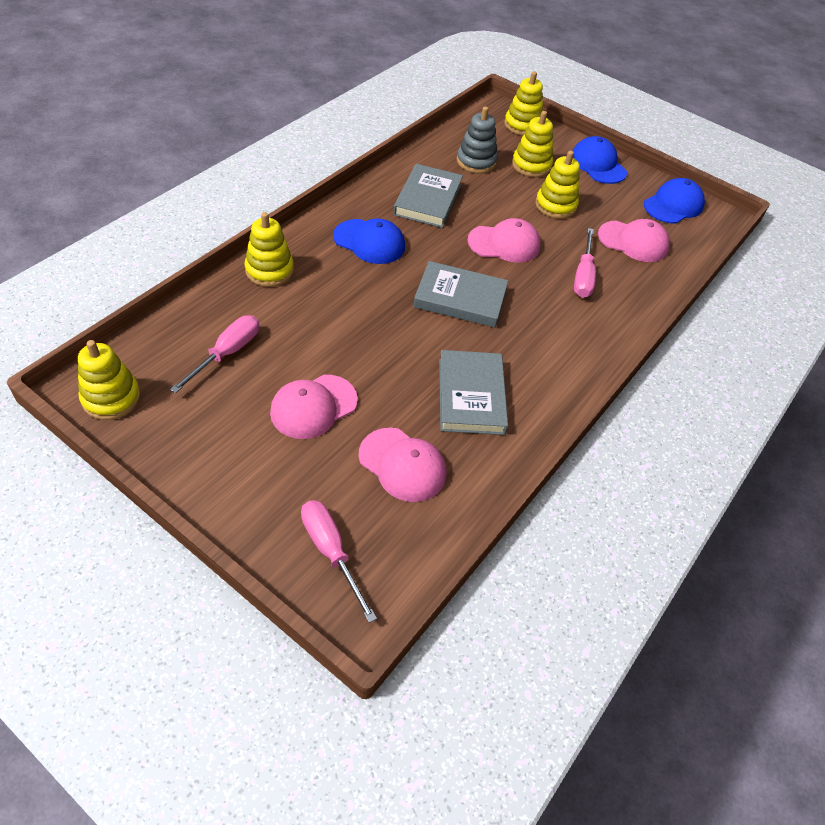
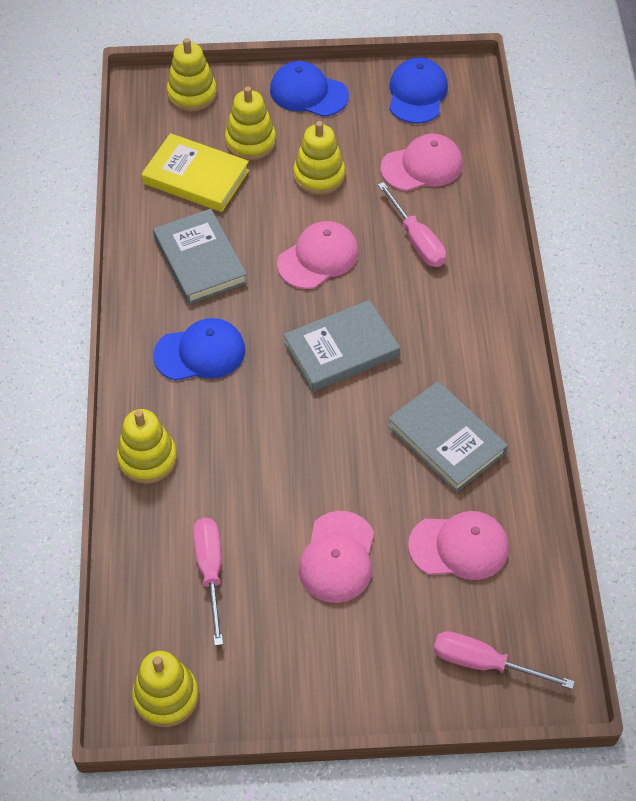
camera: 35 degrees left, 5 degrees up
(476, 162) = (196, 177): grey stacking toy -> yellow book

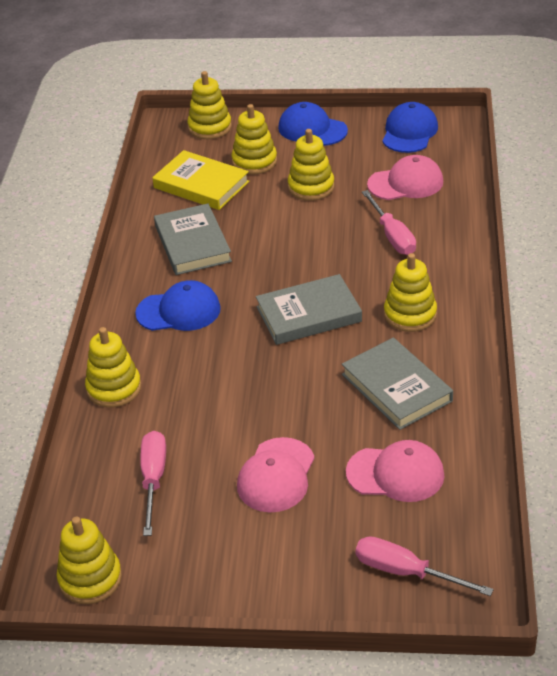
camera: 10 degrees right, 15 degrees down
(318, 258) = (299, 246): pink cap -> none
(449, 344) = (410, 314): none -> yellow stacking toy

